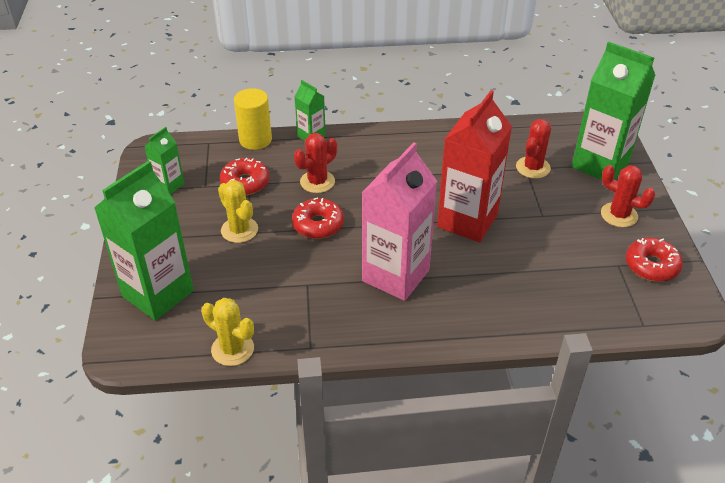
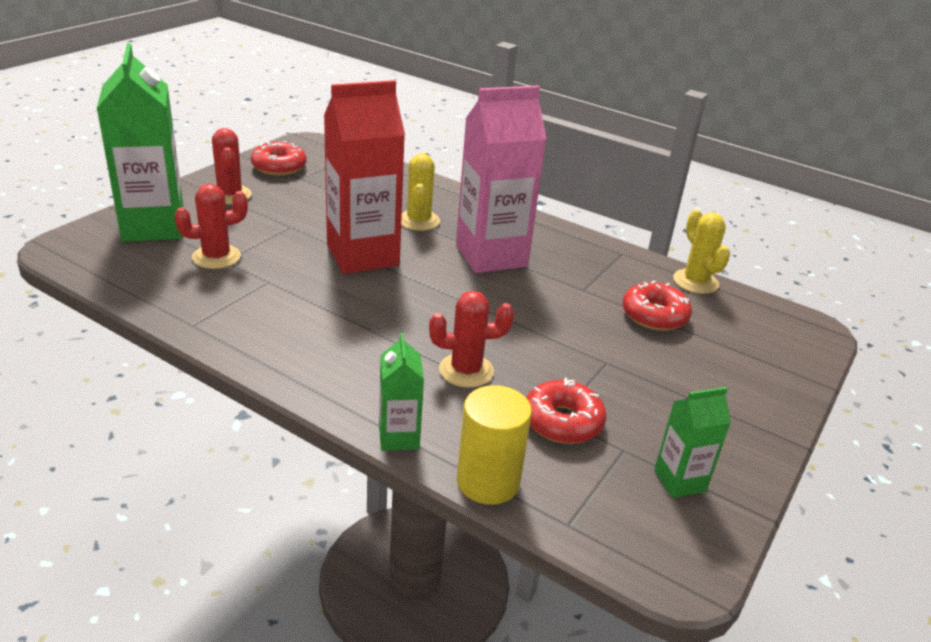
camera: 145 degrees left, 10 degrees down
(158, 293) = (754, 356): green carton -> none
(239, 230) = (616, 369): yellow cactus -> yellow cactus (418, 221)
(318, 225) = (518, 328): red donut -> red donut (654, 315)

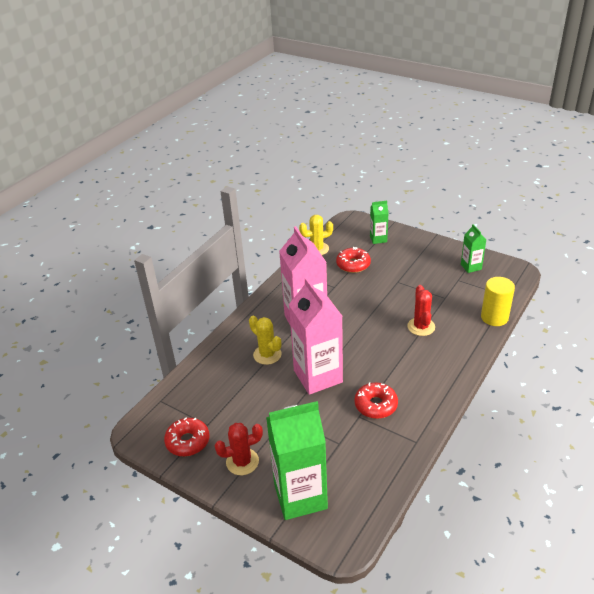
camera: 85 degrees left, 5 degrees up
(216, 257) = (336, 448): red cactus -> none
(362, 255) = (318, 376): red carton -> pink carton
(399, 437) = (478, 346): green carton -> green carton (378, 239)
(418, 221) = (267, 354): yellow cactus -> yellow cactus turned 45 degrees clockwise
(562, 422) = (447, 296): red donut -> red donut (376, 405)

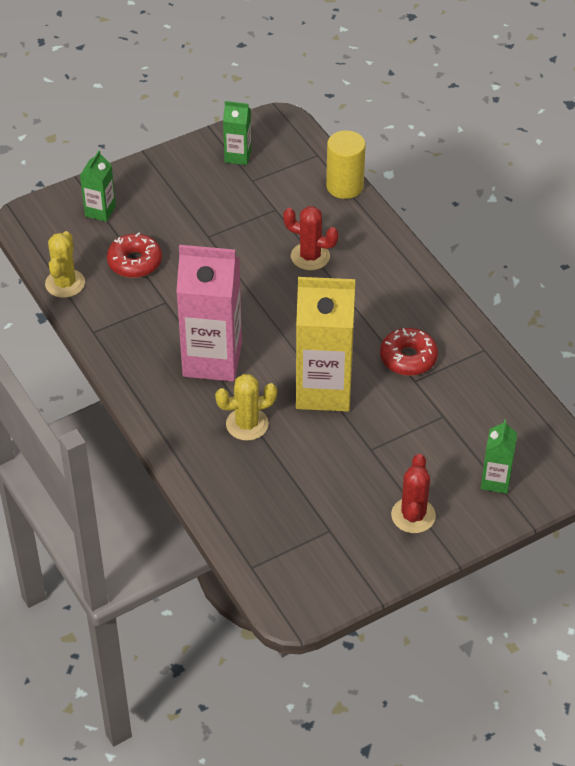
camera: 65 degrees left, 10 degrees up
(188, 441) = (345, 559): red donut -> none
(300, 496) = (495, 481): green carton -> green carton, size x0.49
(318, 376) = (323, 390): pink carton -> yellow carton

